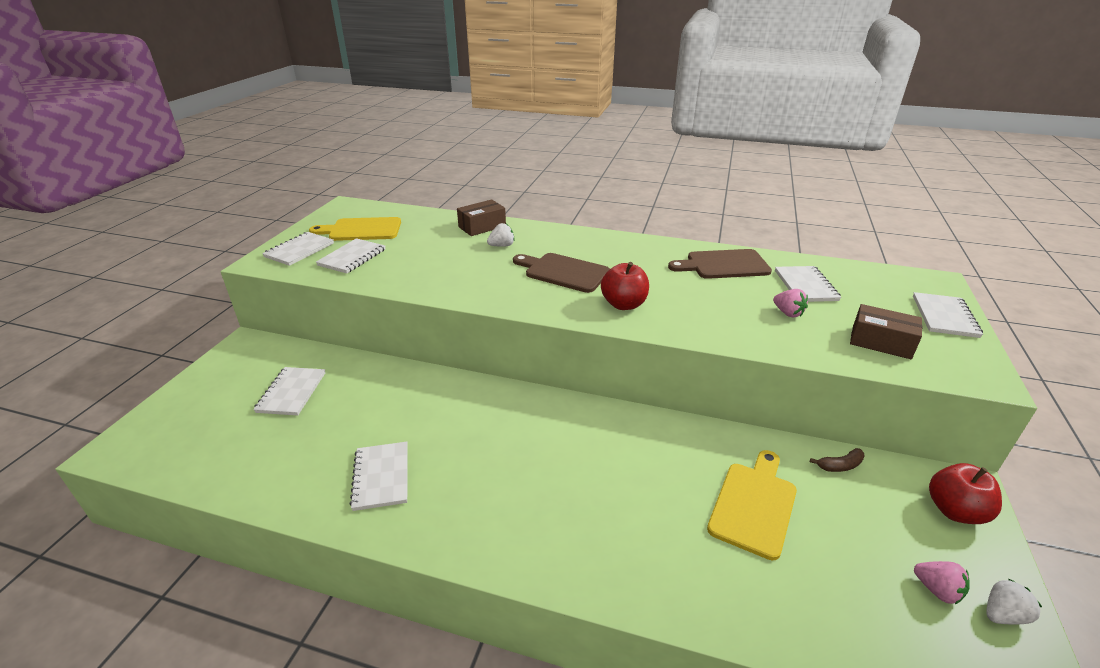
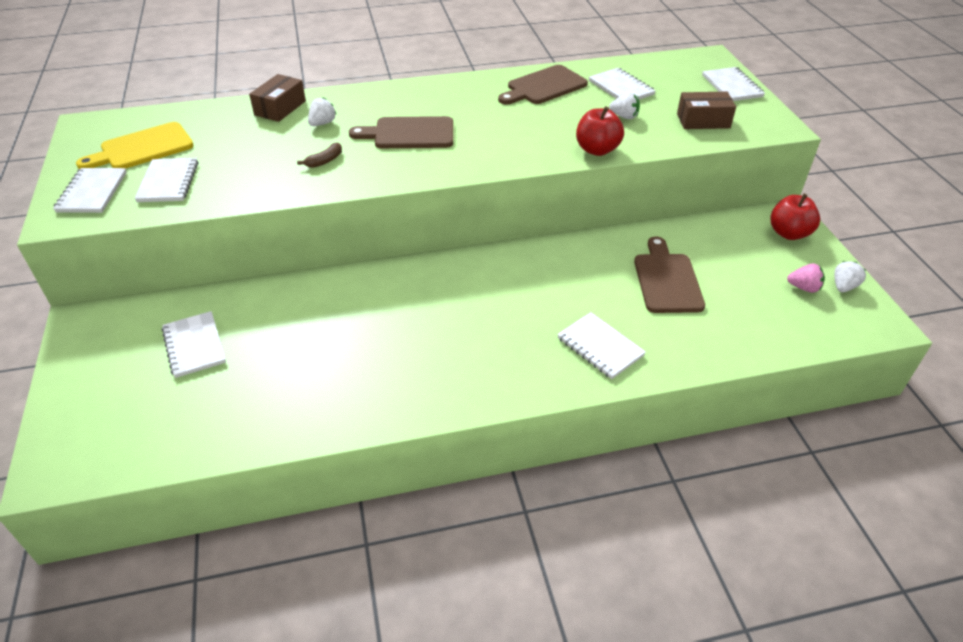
camera: 30 degrees left, 10 degrees up
(381, 477) = (364, 378): white notebook -> white notebook (600, 347)
(624, 304) = (490, 148): red apple -> red apple (597, 150)
(754, 505) = (667, 280): yellow cutting board -> brown cutting board
(788, 313) = (624, 116): pink strawberry -> white strawberry
(840, 465) = (705, 230): brown banana -> brown banana (324, 161)

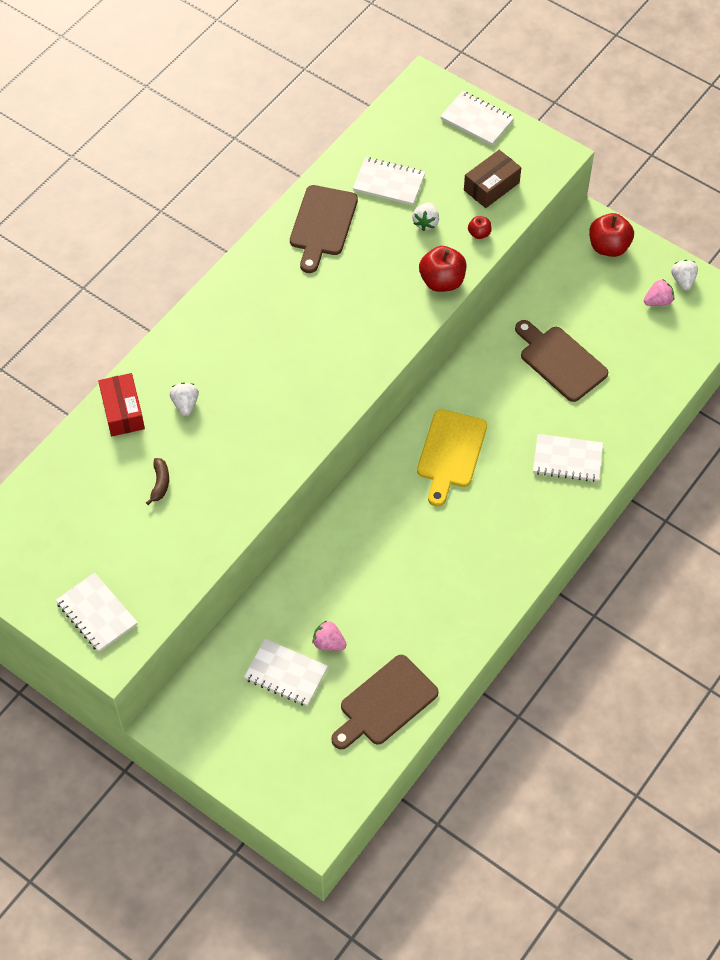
camera: 40 degrees left, 15 degrees up
(142, 148) = (67, 542): yellow cutting board -> yellow cutting board (450, 453)
(168, 182) = (144, 558): white notebook -> none
(251, 347) = (329, 643): none -> pink strawberry
(280, 108) = (123, 411): brown box -> red box
(324, 161) = (242, 445): brown banana -> brown banana (160, 483)
(409, 133) = (274, 365): brown cutting board -> brown cutting board (385, 703)
(624, 116) = (426, 223): white strawberry -> white strawberry turned 120 degrees clockwise
(661, 139) = (479, 234): none -> red apple

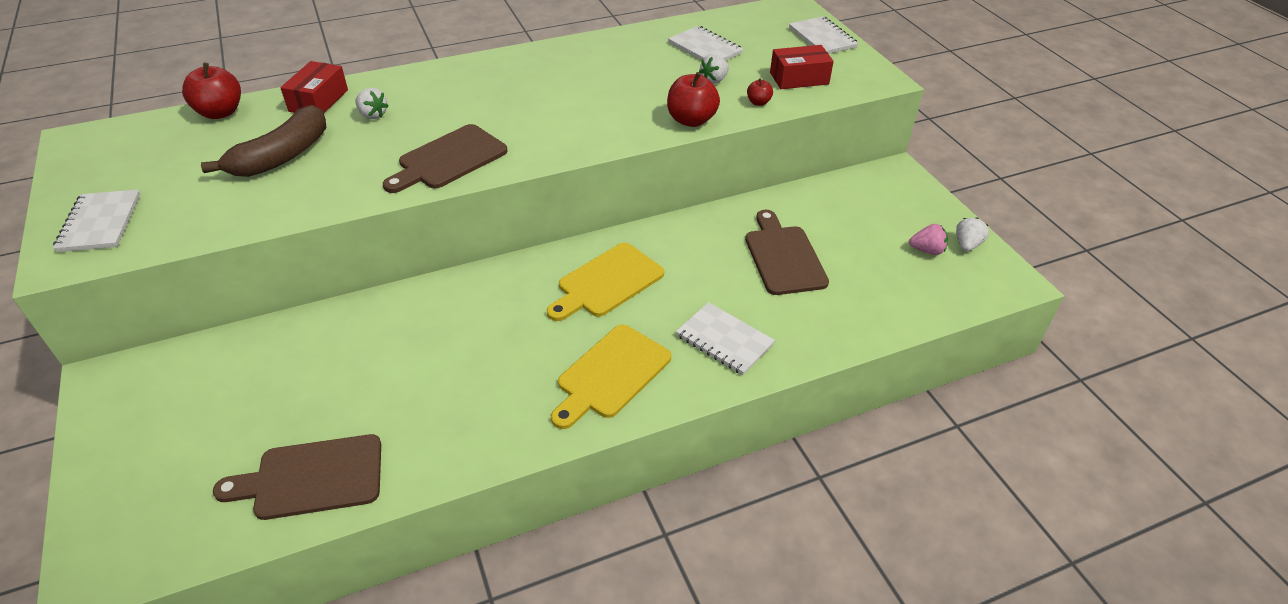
camera: 30 degrees right, 15 degrees down
(160, 483) = (282, 156): brown banana -> brown banana, size x2.26
(185, 404) = (372, 115): white strawberry -> white strawberry turned 105 degrees clockwise
(286, 673) = (253, 394): white notebook -> none
(322, 224) = (620, 53): brown cutting board -> brown cutting board (449, 159)
(329, 643) = (323, 387): pink strawberry -> none
(491, 186) = (799, 78): brown box -> red box
(512, 528) = (611, 374): none -> yellow cutting board
(608, 247) = (902, 192): red apple -> red apple (220, 112)

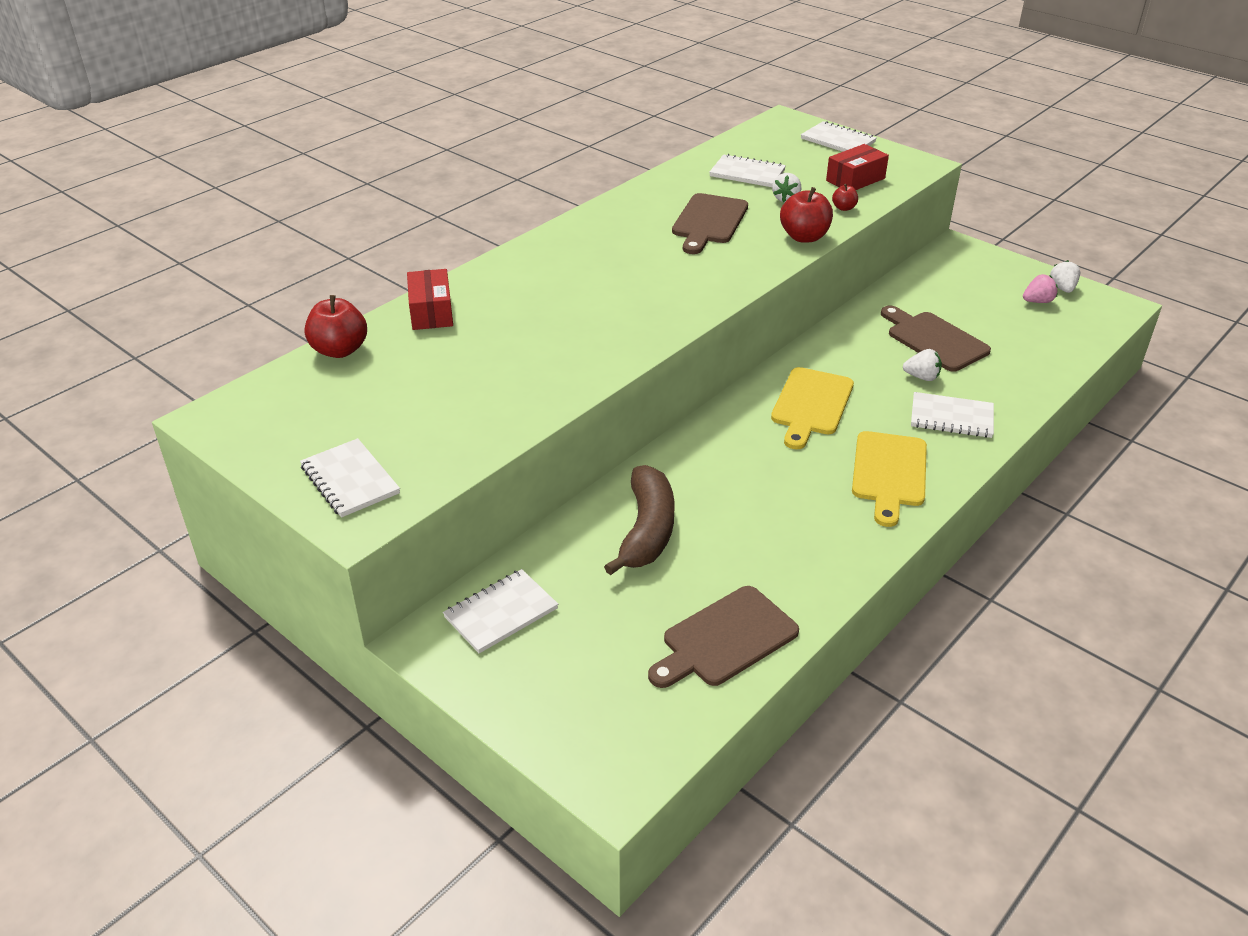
camera: 25 degrees left, 5 degrees down
(177, 378) = (501, 613): none -> white notebook
(282, 156) = (460, 370): brown banana -> brown banana (647, 531)
(372, 115) = (505, 310): white strawberry -> white strawberry (922, 377)
(449, 159) = (628, 327): brown cutting board -> brown cutting board (709, 222)

